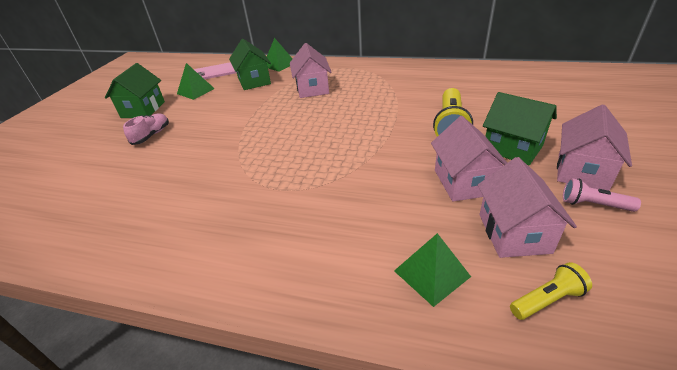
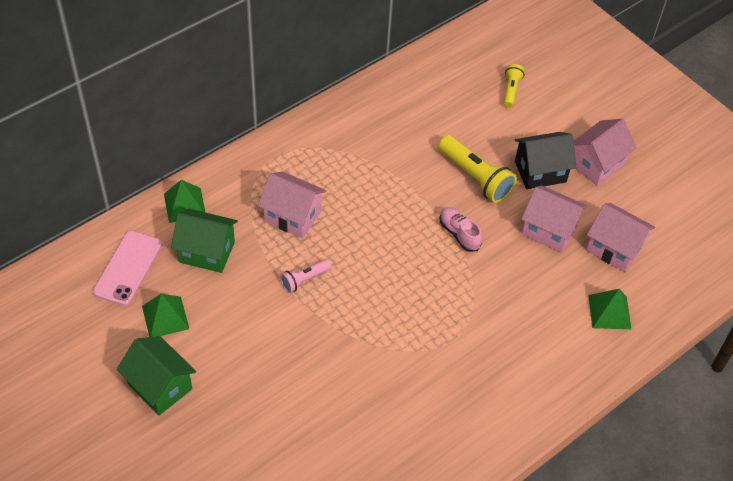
camera: 60 degrees left, 15 degrees up
(151, 135) = (245, 398): pink shoe -> pink shoe (459, 234)
(512, 148) = (540, 171): green house -> black house
(547, 299) = (665, 278): yellow flashlight -> yellow flashlight (511, 90)
(582, 171) = (596, 164): pink house -> pink house turned 75 degrees clockwise
(593, 205) = (626, 191): pink flashlight -> pink flashlight (304, 280)

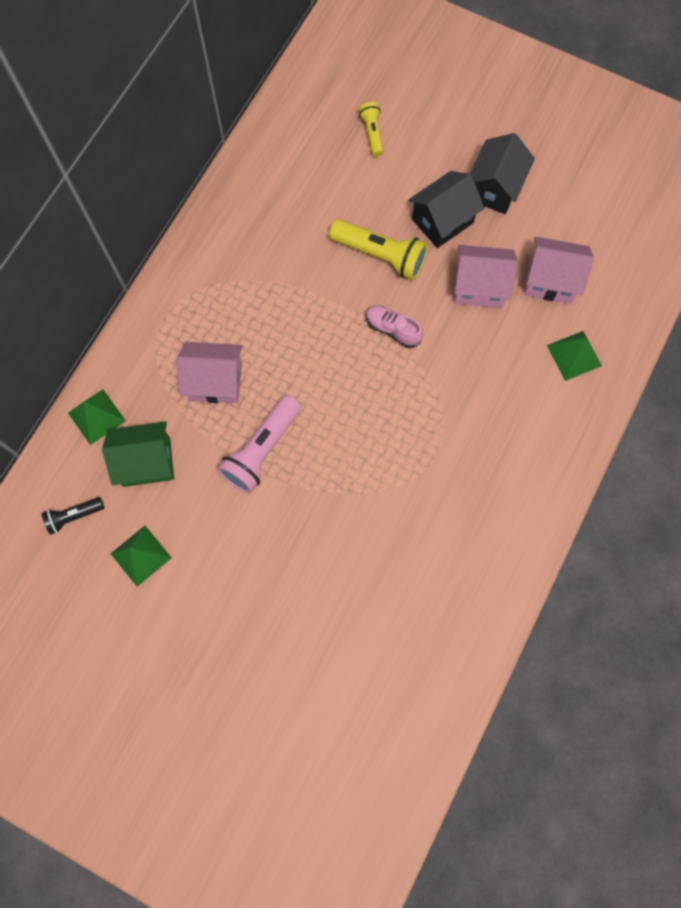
camera: 20 degrees left, 20 degrees up
(128, 268) = (74, 516): pink phone -> black flashlight
(160, 386) = (173, 634): green house -> none
(304, 280) = (262, 450): pink flashlight -> pink flashlight, size x1.79
(596, 164) = (494, 188): pink house -> black house

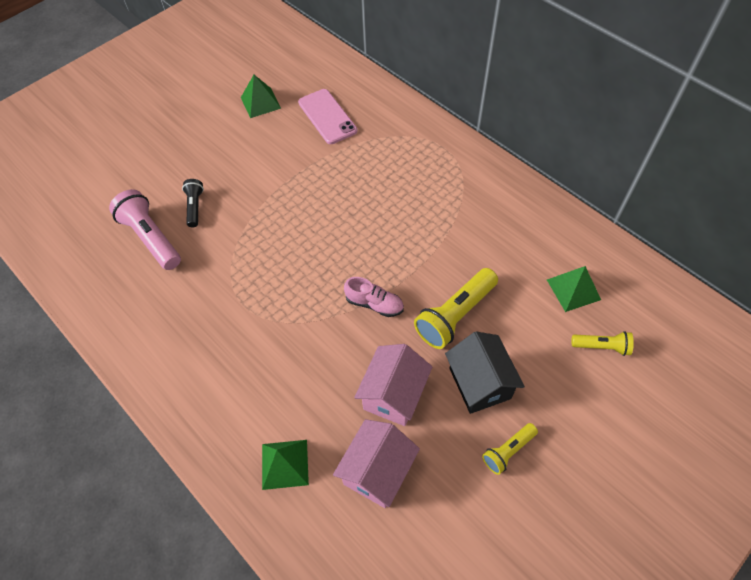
camera: 110 degrees right, 15 degrees down
(74, 516) = (306, 74): black flashlight -> black flashlight (195, 207)
(97, 416) = (374, 96): green pyramid -> green pyramid (573, 289)
(146, 462) = (327, 117): green house -> pink phone
(215, 381) = (374, 167): pink house -> none
(262, 450) = (304, 184): pink flashlight -> pink flashlight (151, 238)
(392, 329) = (374, 304): pink shoe -> pink shoe turned 60 degrees clockwise
(494, 188) = (508, 451): black house -> yellow flashlight

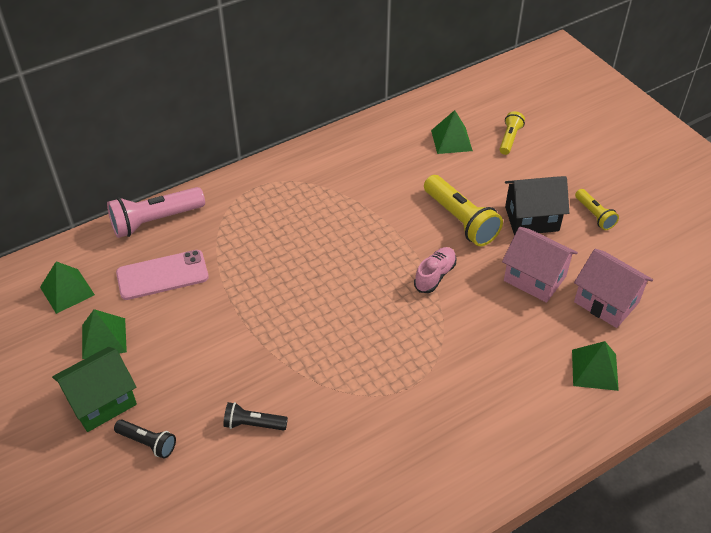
camera: 80 degrees left, 10 degrees down
(151, 238) = (287, 476): pink flashlight -> pink flashlight (155, 221)
(174, 152) = (148, 442): none -> black flashlight
(205, 118) = (102, 402): none -> green house
(300, 70) = (67, 291): none -> green pyramid

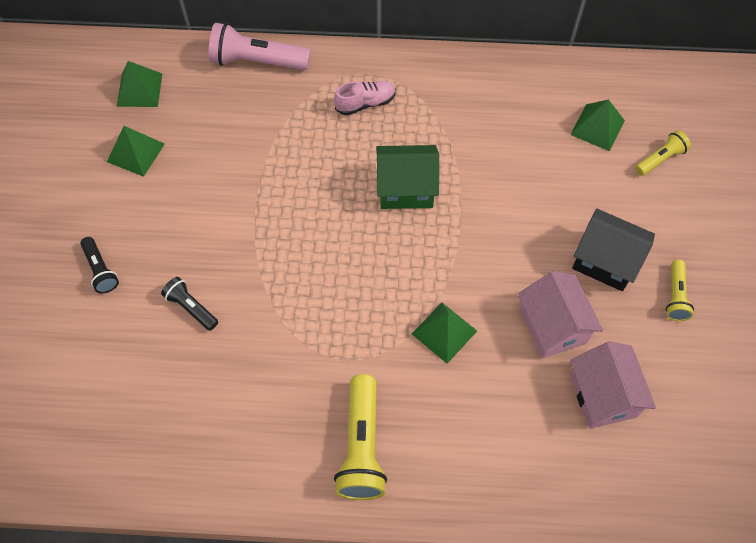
camera: 35 degrees right, 15 degrees up
(102, 402) = (93, 210): green house -> green house (406, 189)
(162, 275) = (223, 120): pink phone -> none
(435, 275) = (459, 264): pink shoe -> pink shoe (365, 103)
(461, 220) = (532, 221): yellow flashlight -> yellow flashlight (362, 446)
(594, 369) = (529, 455): green pyramid -> green pyramid (444, 332)

